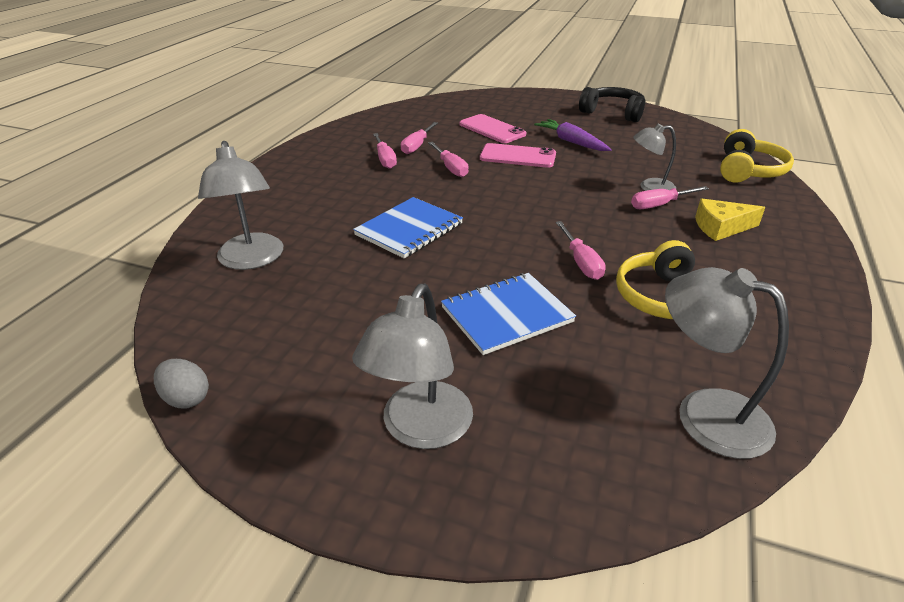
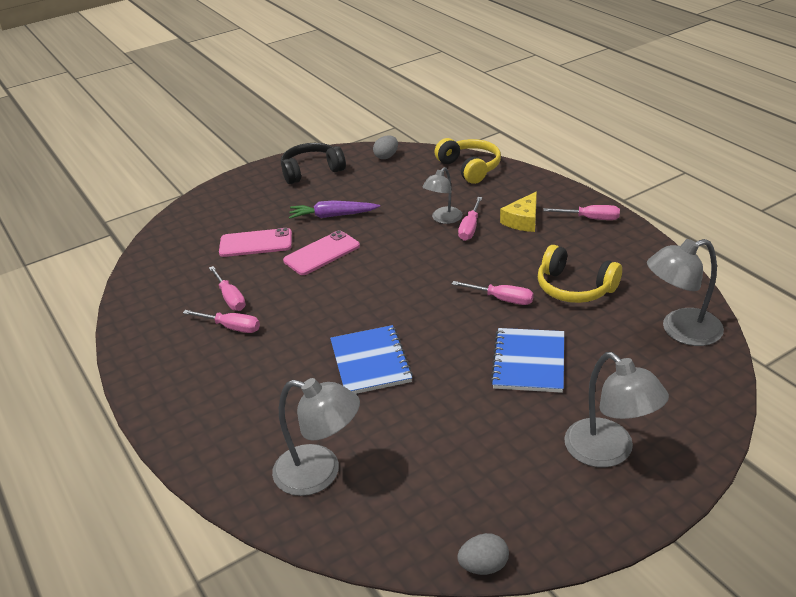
camera: 50 degrees left, 0 degrees up
(450, 168) = (296, 297): pink screwdriver -> pink screwdriver (590, 218)
(688, 131) = (386, 156): none -> grey egg

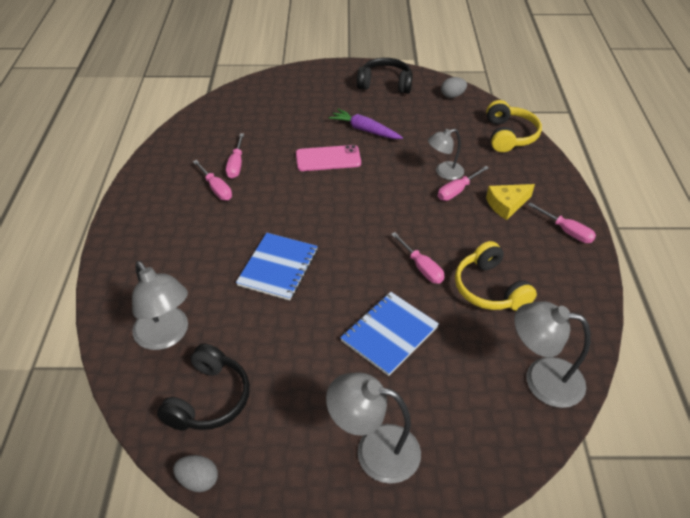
camera: 30 degrees right, 10 degrees up
(256, 243) = (292, 128): pink phone -> none
(421, 499) = (209, 399): none -> black headphones
(609, 452) = (374, 450): grey lamp -> grey lamp turned 105 degrees clockwise

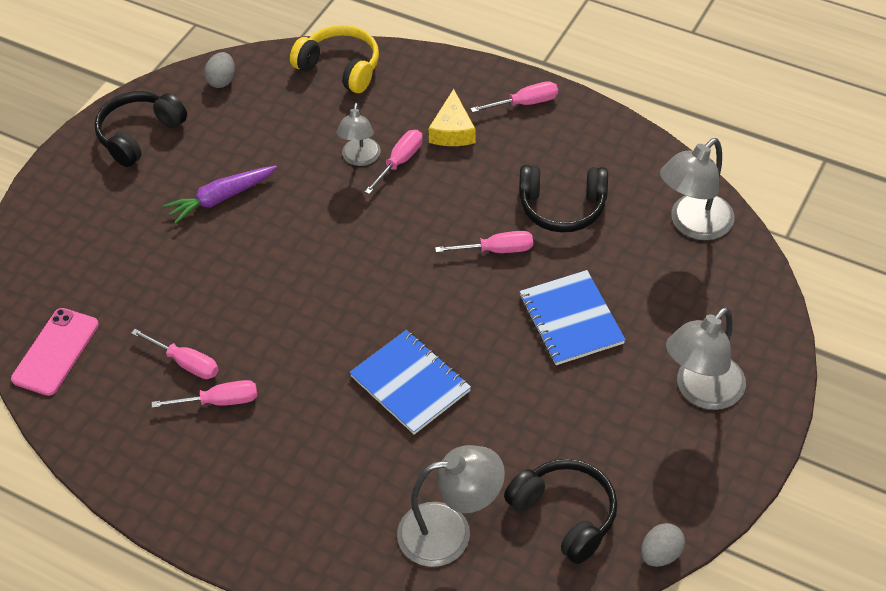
camera: 60 degrees left, 5 degrees up
(328, 159) = (249, 259): pink phone -> pink phone (56, 352)
(457, 191) = (400, 162): pink screwdriver -> pink screwdriver turned 135 degrees counterclockwise
(489, 288) = (562, 207): yellow headphones -> black headphones

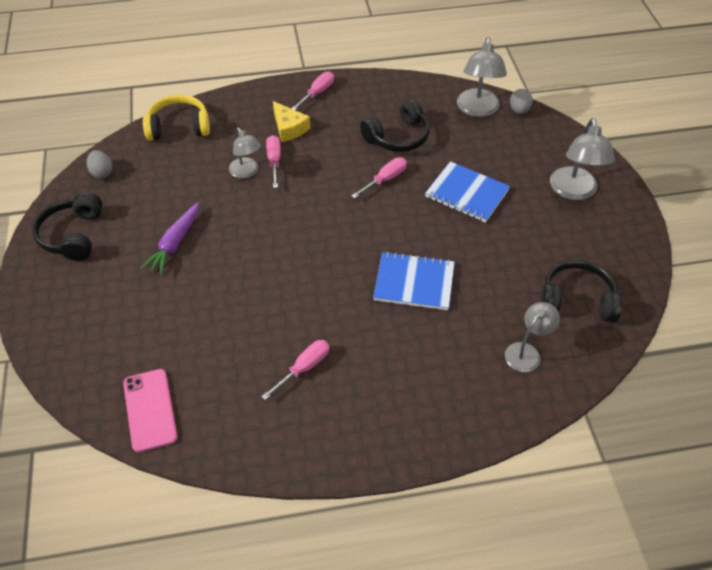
camera: 40 degrees left, 0 degrees up
(186, 363) = (255, 358): pink screwdriver -> none
(450, 531) = (527, 352): grey lamp -> grey lamp, size x0.64
(660, 554) = (646, 288): grey egg -> grey egg (519, 110)

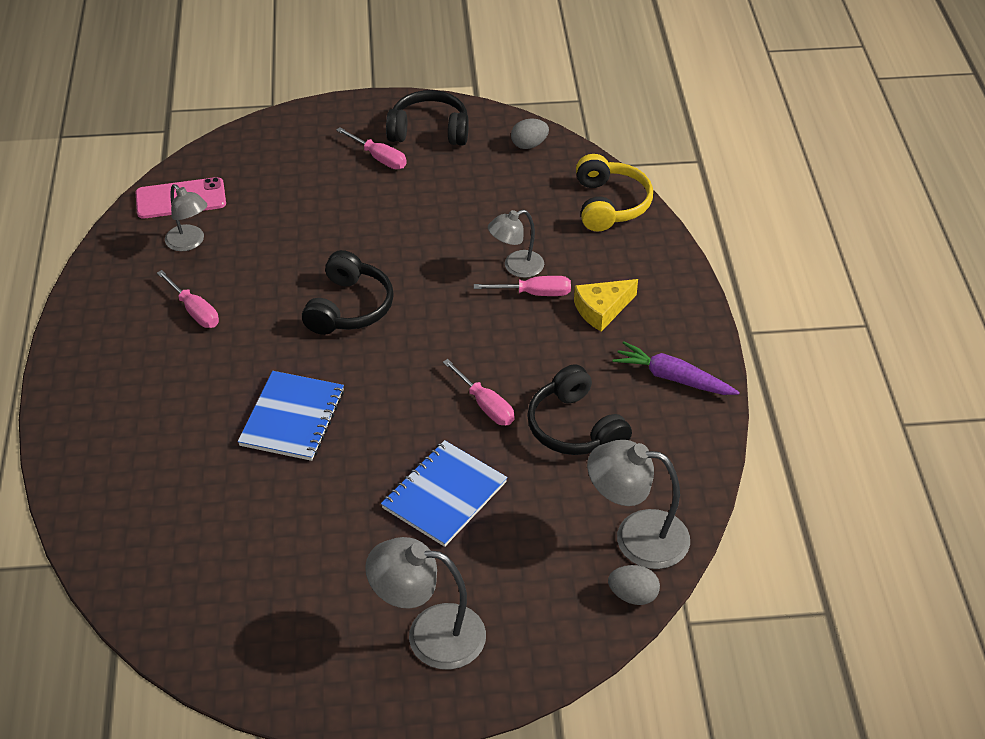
camera: 95 degrees right, 5 degrees down
(175, 243) = (401, 208): purple carrot -> purple carrot (672, 378)
(317, 93) = (681, 342): pink screwdriver -> pink screwdriver (379, 158)
(527, 352) = (154, 518): grey lamp -> grey lamp (189, 243)
(577, 300) = (219, 591): black headphones -> black headphones (349, 307)

